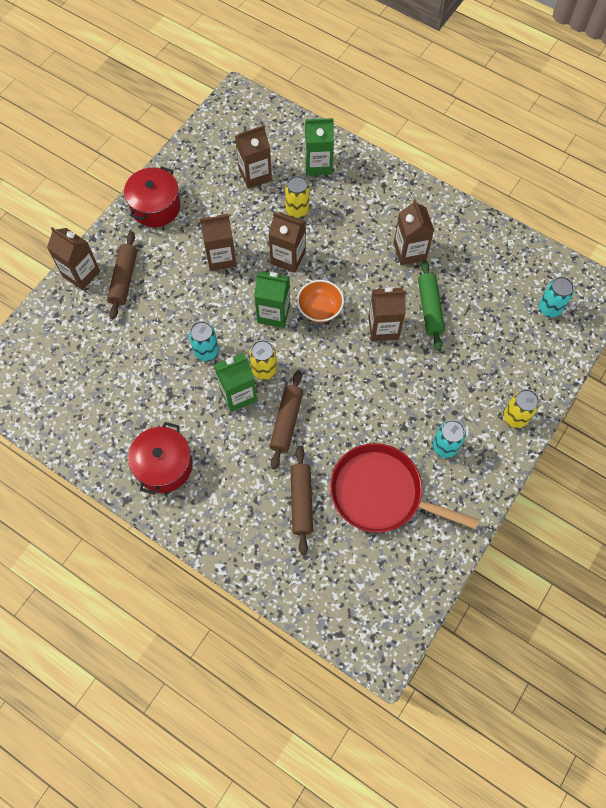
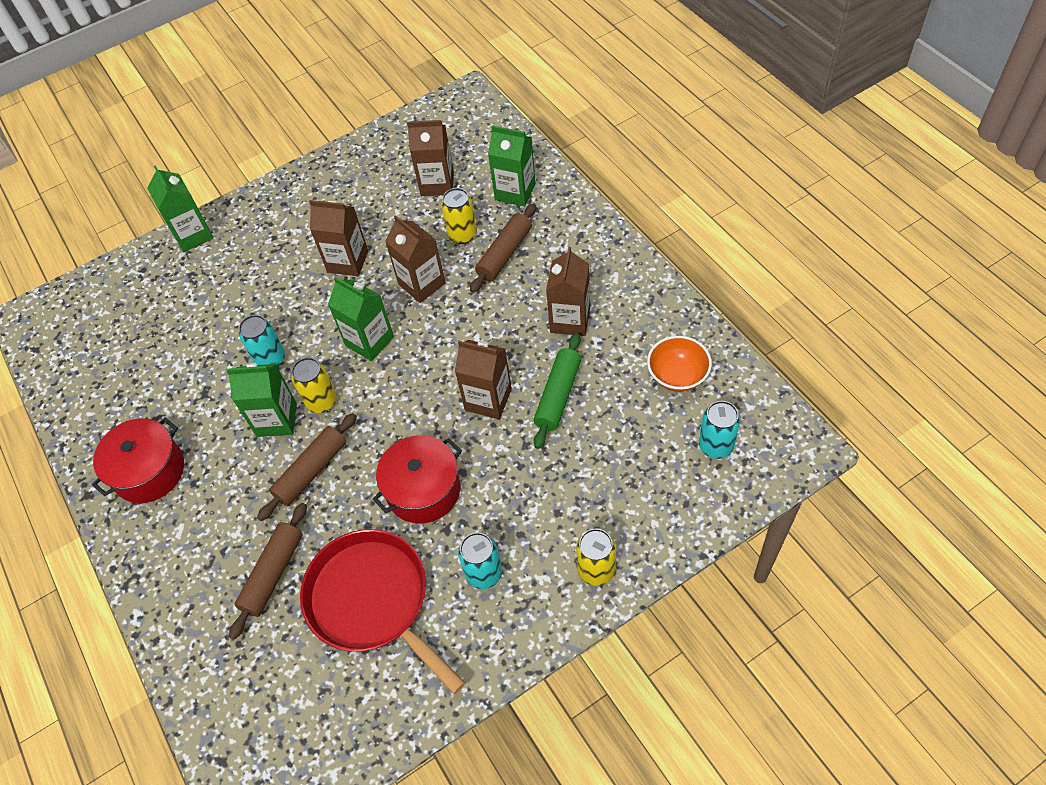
camera: 30 degrees right, 10 degrees down
(81, 274) = (193, 235): brown carton -> green carton
(124, 279) = (233, 253): brown rolling pin -> brown rolling pin (505, 254)
(155, 207) = (310, 188): red pot -> red pot (423, 490)
(320, 309) = (425, 354): orange bowl -> orange bowl (677, 376)

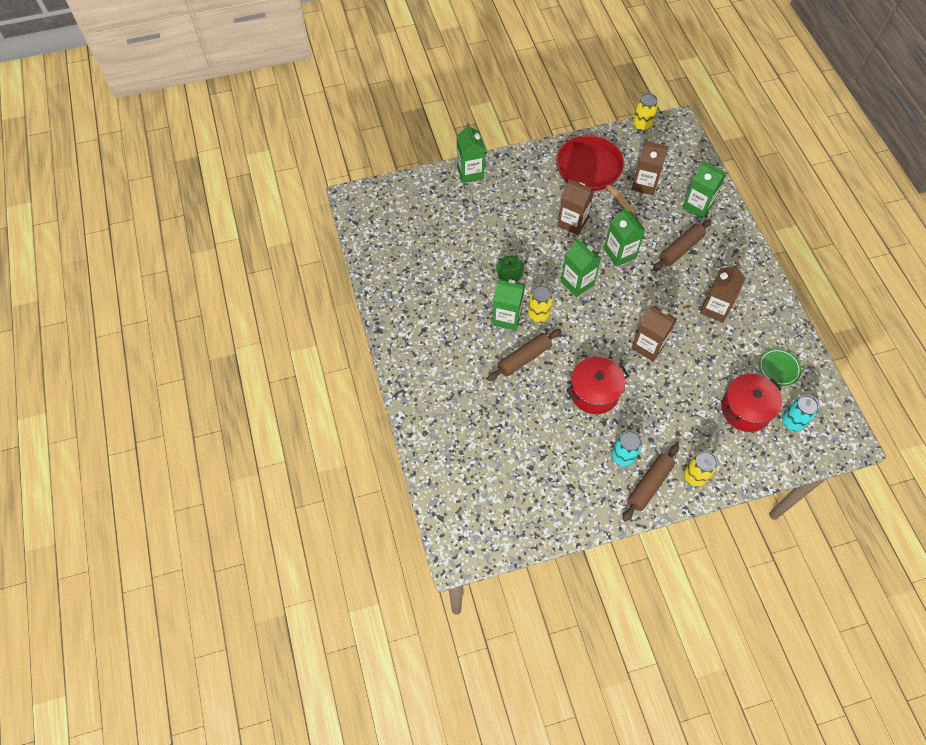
camera: 10 degrees right, 5 degrees up
(149, 471) = (420, 327): red pot -> red pot (746, 409)
(270, 359) = (509, 276): turquoise can -> green apple
(273, 573) = (489, 415): brown rolling pin -> brown rolling pin (649, 484)
(372, 600) = (549, 451): red pan -> red pan (591, 171)
(422, 284) = (620, 253): brown carton -> green carton
(462, 235) = (654, 226): yellow can -> yellow can (641, 125)
(558, 395) = (695, 357): green rolling pin -> none
(677, 376) = (778, 368): orange bowl -> green plate

